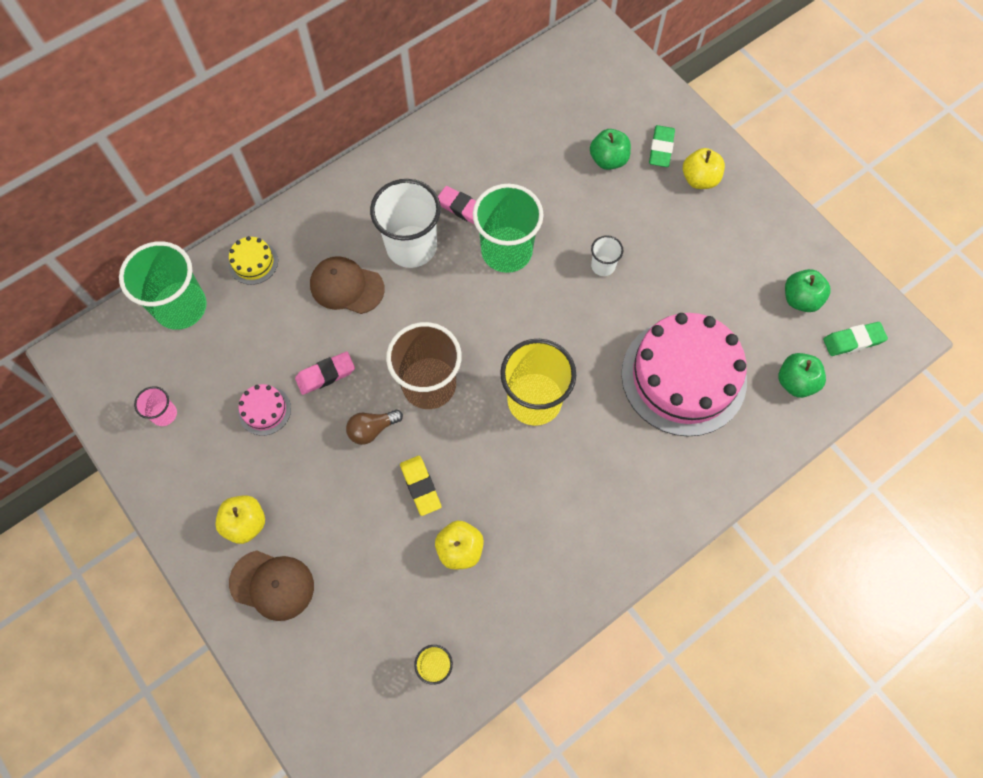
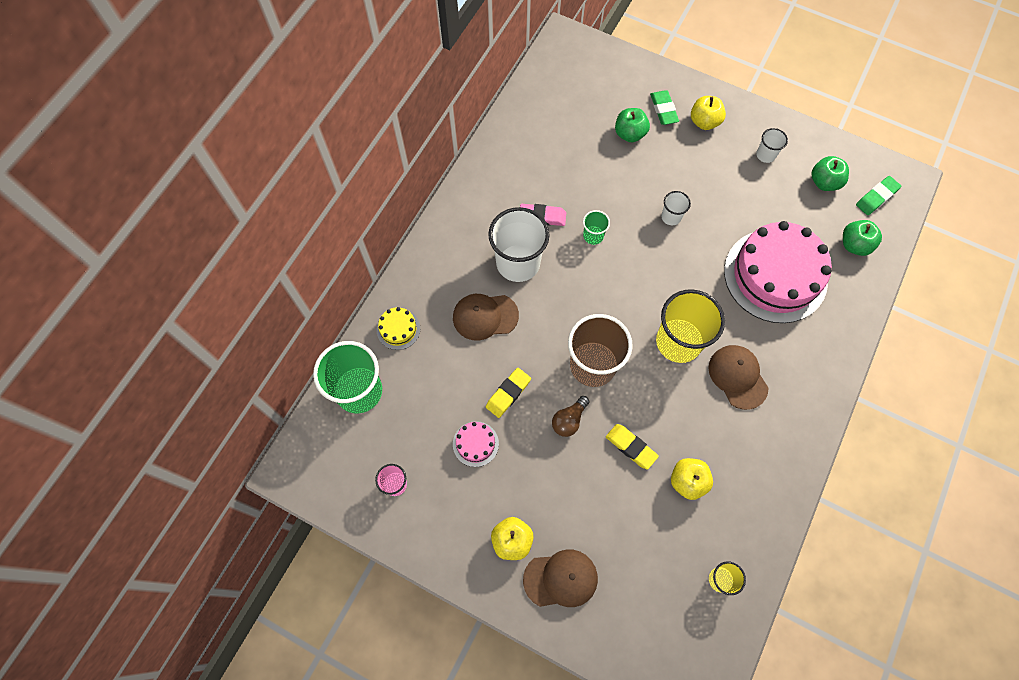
camera: 25 degrees left, 0 degrees up
(325, 374) = (508, 393): pink eraser -> yellow eraser
(506, 251) = (593, 236): green cup -> green cup, size x0.47
(578, 465) = (737, 377): none -> brown cap
(749, 242) = (765, 155): none -> white cup

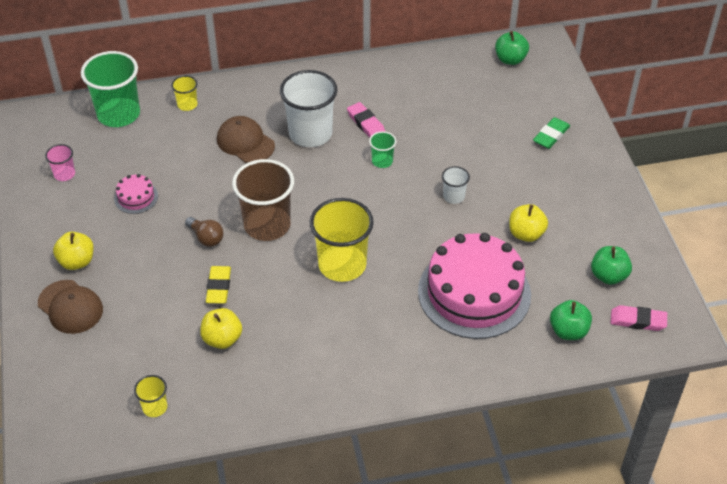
camera: 50 degrees right, 20 degrees down
(398, 329) = (187, 104): yellow cake -> yellow cup
(508, 393) = (194, 191): yellow eraser -> none
(569, 420) = (206, 238): brown light bulb -> brown light bulb turned 135 degrees counterclockwise
(629, 134) = (502, 129): green apple -> green apple (510, 59)
(704, 122) = (571, 166): yellow apple -> yellow apple (526, 234)
(737, 377) = (349, 320): brown cap -> none
(765, 155) = (587, 222): white cup -> none
(876, 197) = (638, 321): green eraser -> pink eraser

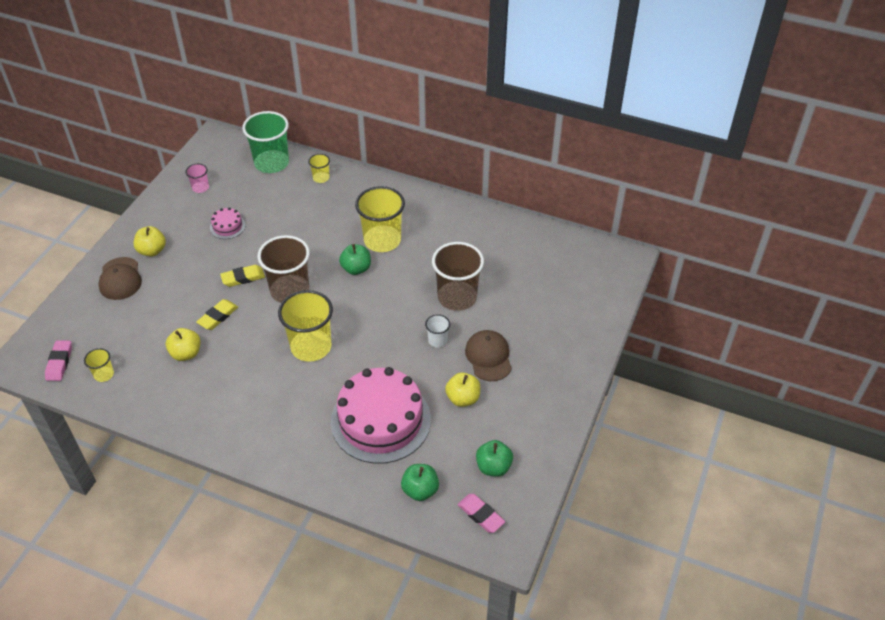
camera: 35 degrees right, 0 degrees up
(206, 238) = (243, 278): brown light bulb -> yellow eraser
(245, 142) = (332, 224): brown cap -> brown cap (488, 357)
(310, 134) = (382, 240): white cup -> yellow cup
(366, 124) = (428, 253): pink eraser -> pink eraser (59, 362)
(382, 161) = (412, 286): green cup -> none
(432, 150) = (457, 297): none -> brown cup
(510, 59) = (586, 257): green apple -> green apple (356, 268)
(551, 136) = (559, 333): green eraser -> none

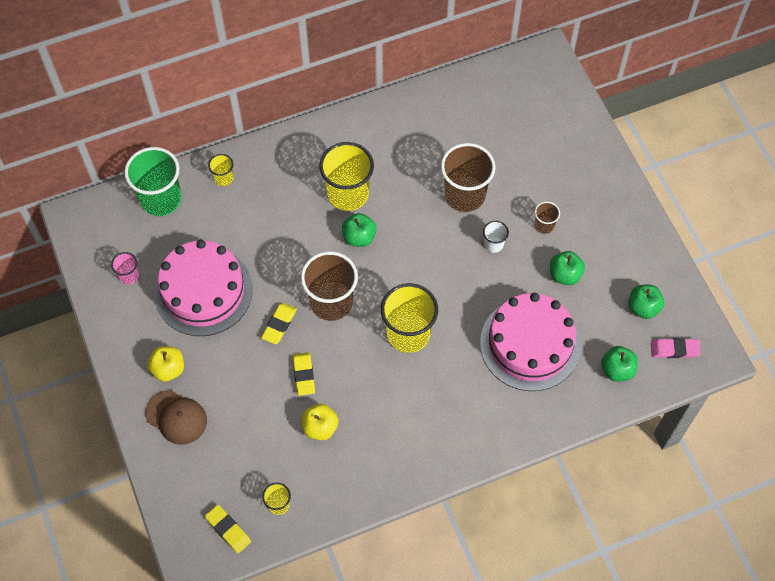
camera: 45 degrees left, 15 degrees up
(59, 362) = (228, 530): pink eraser -> yellow eraser
(227, 226) = (203, 291): pink cake -> pink cake, size x2.41
(463, 398) = (565, 275): yellow apple -> green apple
(488, 357) = (544, 225): brown cap -> brown cup

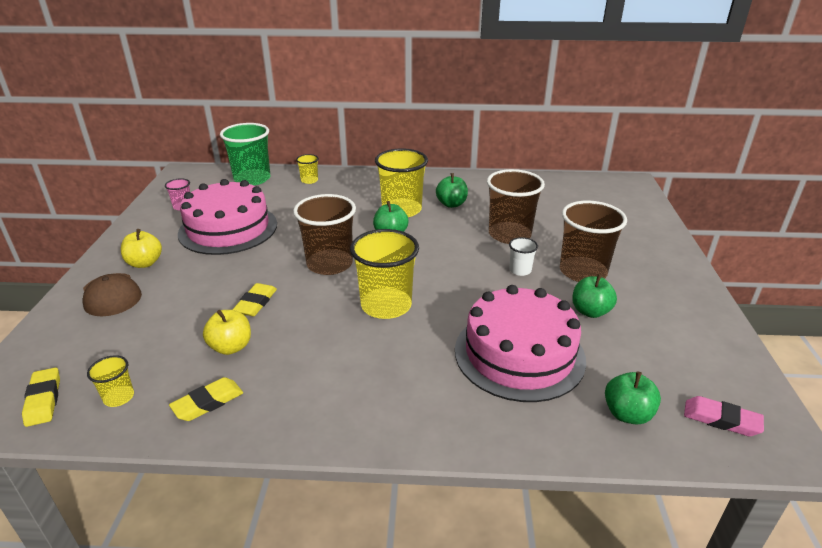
camera: 25 degrees right, 30 degrees down
(279, 325) = (269, 264): yellow eraser -> yellow eraser (208, 403)
(544, 225) = (583, 272): brown cup -> brown cup, size x2.12
(643, 307) = (684, 365): green apple -> green apple (451, 204)

